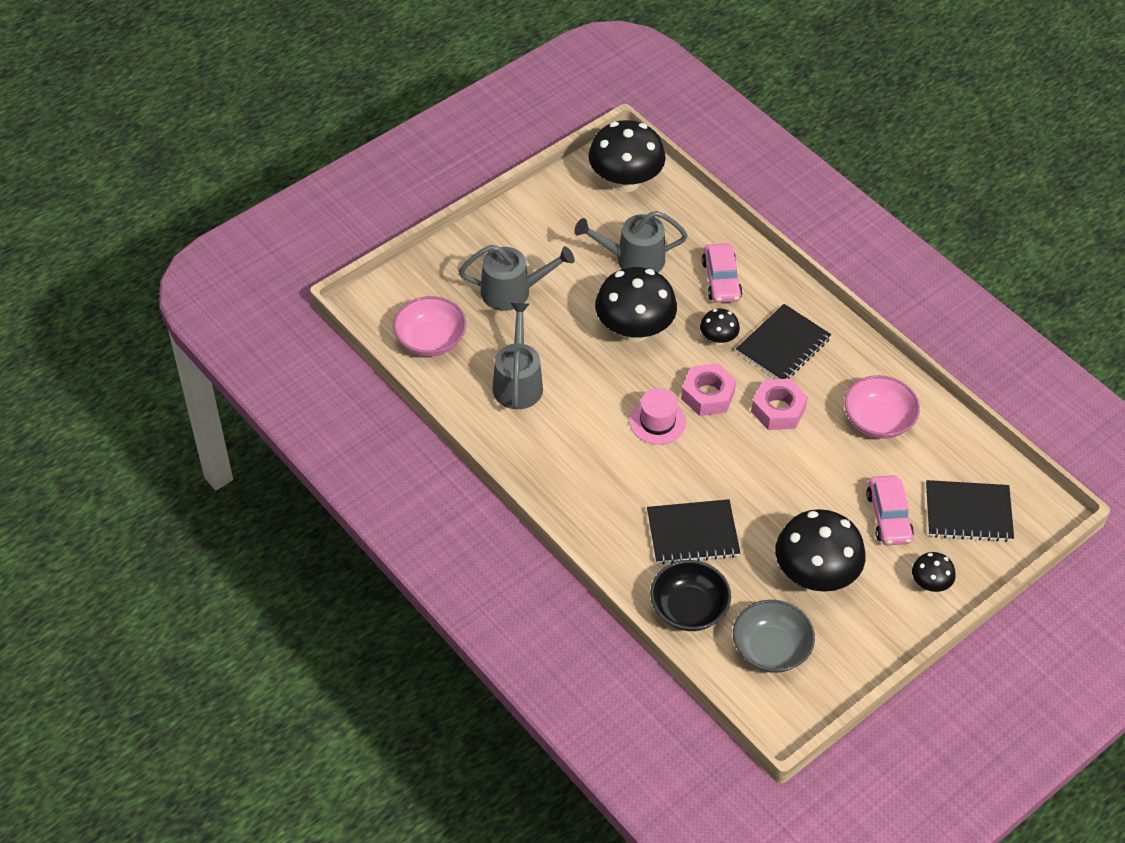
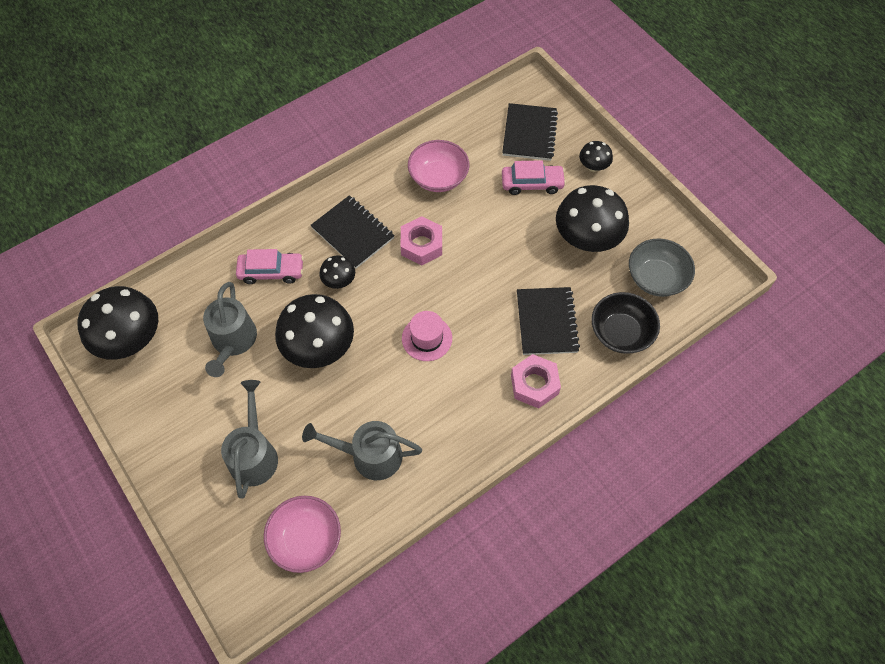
camera: 85 degrees left, 10 degrees up
(708, 395) = (401, 296): pink nut -> pink nut (534, 384)

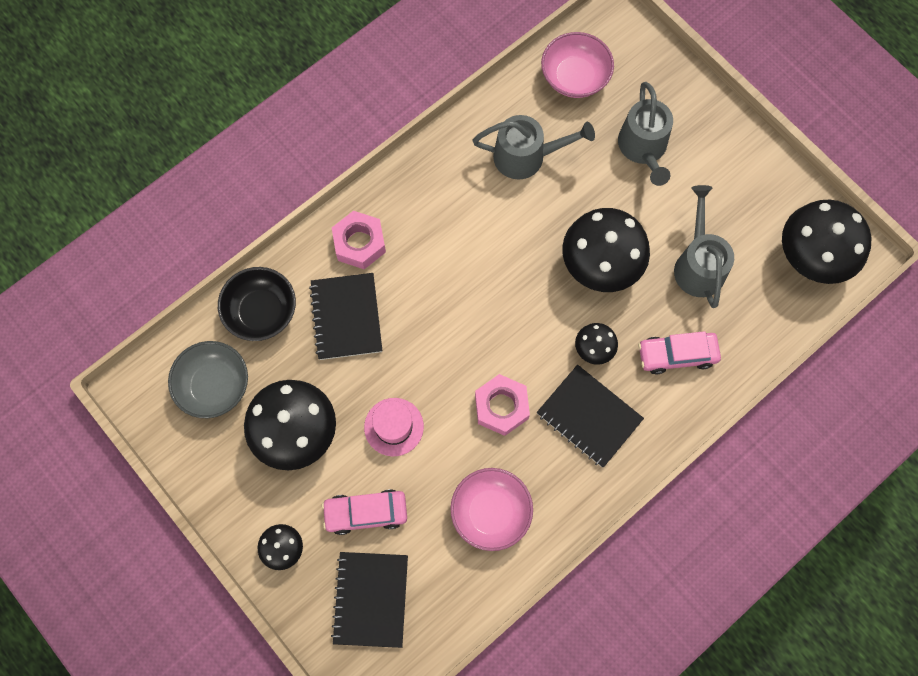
camera: 175 degrees right, 10 degrees up
(427, 338) = (482, 286): pink hat -> pink hat (394, 427)

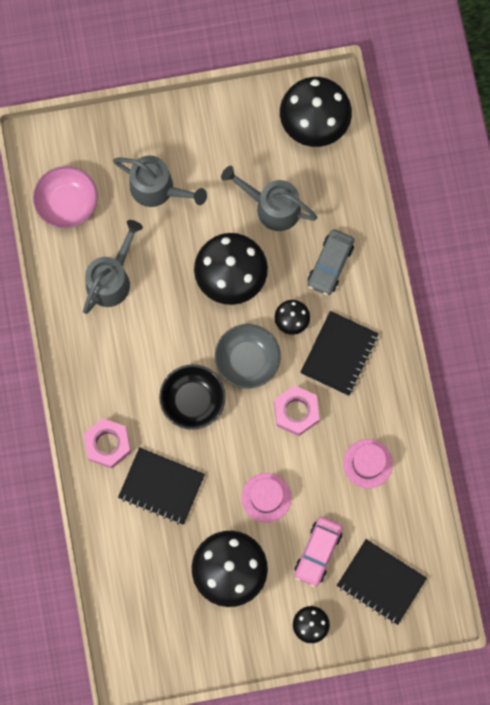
camera: 60 degrees left, 5 degrees up
(214, 385) = (157, 613): grey bowl -> grey bowl (247, 360)
(261, 311) = (119, 548): black bowl -> black bowl (193, 400)
(491, 512) = (367, 463): pink bowl -> pink hat
(589, 416) = (339, 354): black notebook -> black notebook turned 45 degrees counterclockwise
(677, 355) = (330, 264): pink car -> grey car

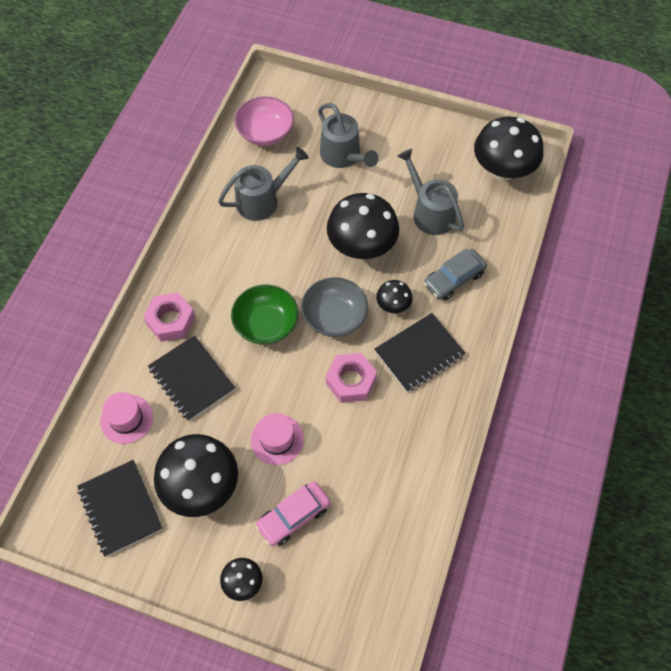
camera: 30 degrees right, 15 degrees down
(193, 400) = (266, 324): black bowl -> green bowl
(367, 463) = (390, 461): pink hat -> pink hat (126, 419)
(381, 582) = (337, 580): black notebook -> black notebook (120, 508)

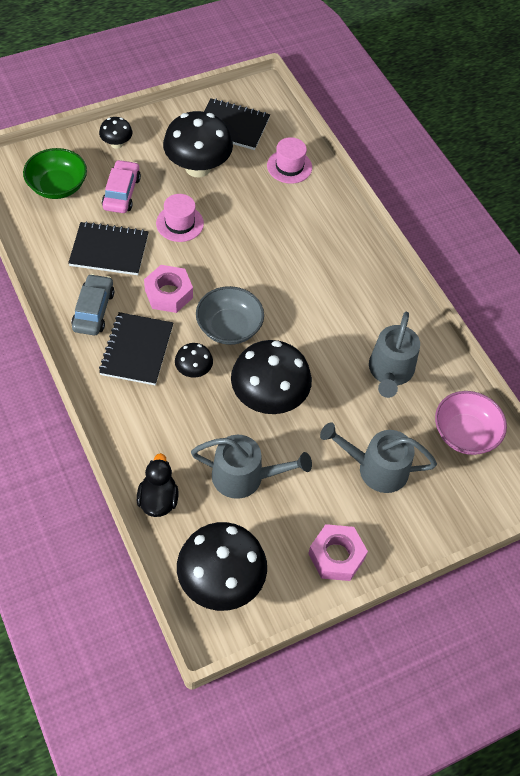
camera: 130 degrees right, 5 degrees down
(171, 321) = (339, 237): pink nut -> pink nut (336, 556)
(192, 379) = (278, 215): black notebook -> black notebook (109, 250)
(266, 324) = (272, 284): green bowl -> green bowl (57, 186)
(454, 279) = (165, 431): grey car -> grey car (93, 310)
(499, 241) = (158, 499): none -> black duck

